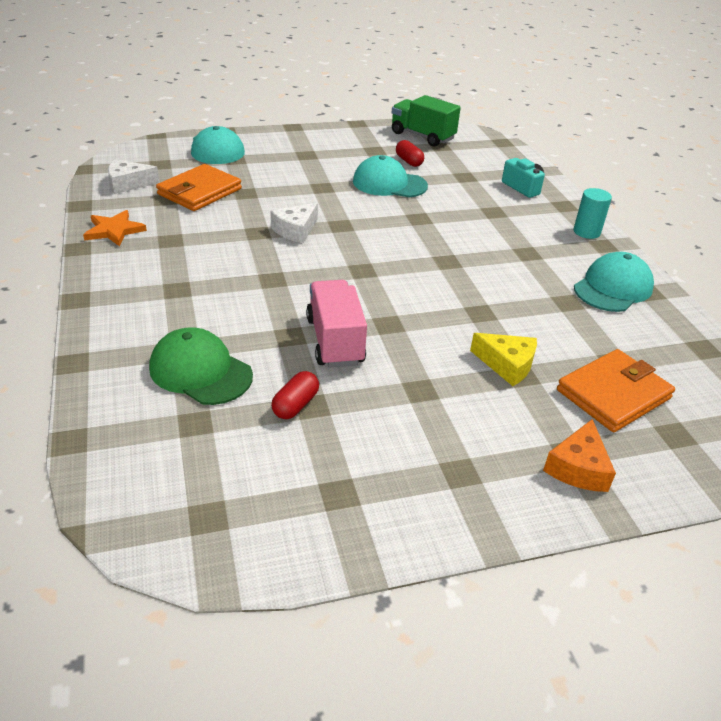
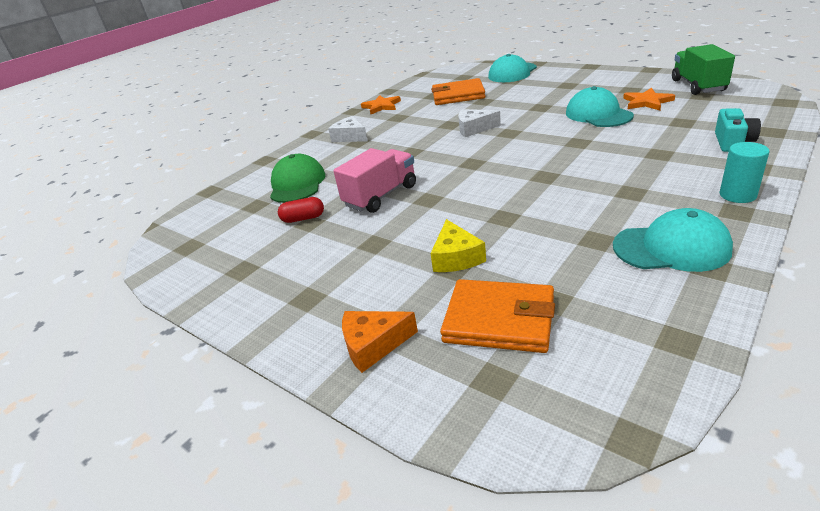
camera: 60 degrees right, 5 degrees down
(128, 184) = (428, 84): white cheese -> white cheese (350, 137)
(408, 161) = (647, 102): red capsule -> orange star

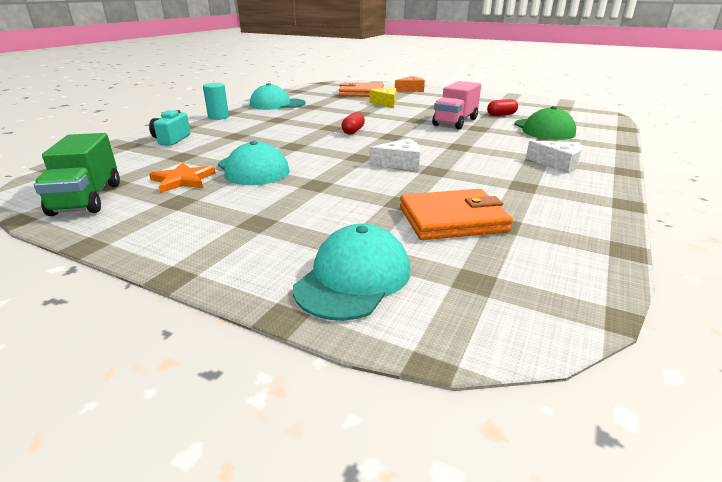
camera: 165 degrees right, 5 degrees down
(381, 106) = (582, 208): orange star -> none
(515, 170) = (353, 131): none -> red capsule

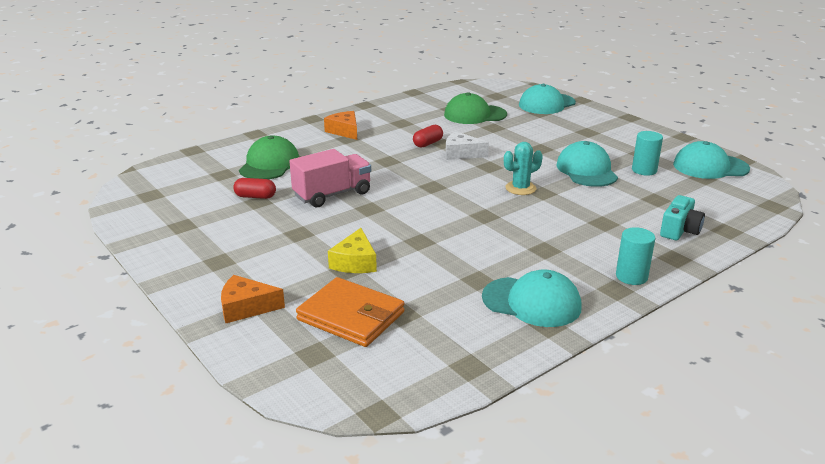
camera: 155 degrees left, 0 degrees up
(87, 199) = (710, 167): green truck -> turquoise cap
(183, 180) = (644, 170): orange star -> turquoise cylinder
(314, 145) = (520, 188): none -> turquoise cactus
(353, 131) = (464, 202): red capsule -> red capsule (428, 143)
(452, 219) = (475, 115): orange wallet -> green cap
(558, 164) = (344, 131): white cheese -> orange cheese

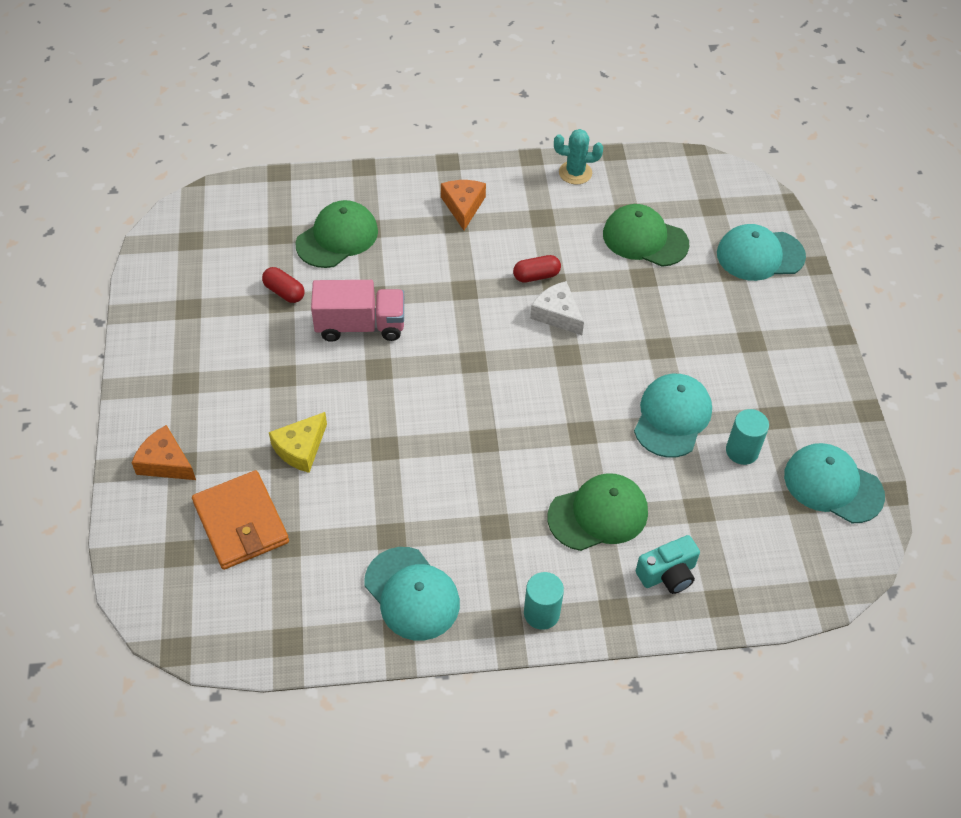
camera: 30 degrees right, 25 degrees up
(520, 188) = (564, 413): turquoise cactus -> turquoise cactus (575, 173)
(602, 221) = (598, 514): none -> green cap

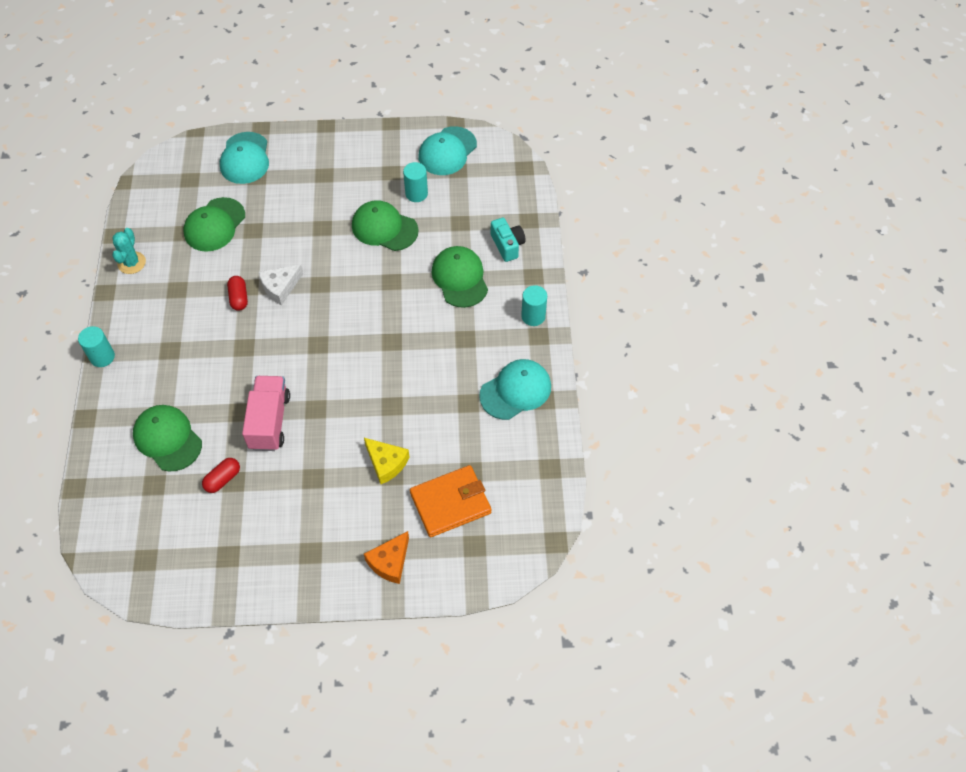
camera: 85 degrees left, 5 degrees up
(442, 168) = (102, 357): none -> turquoise cylinder
(463, 206) = (151, 343): orange cheese -> none
(672, 417) = (384, 228): turquoise cap -> green cap

